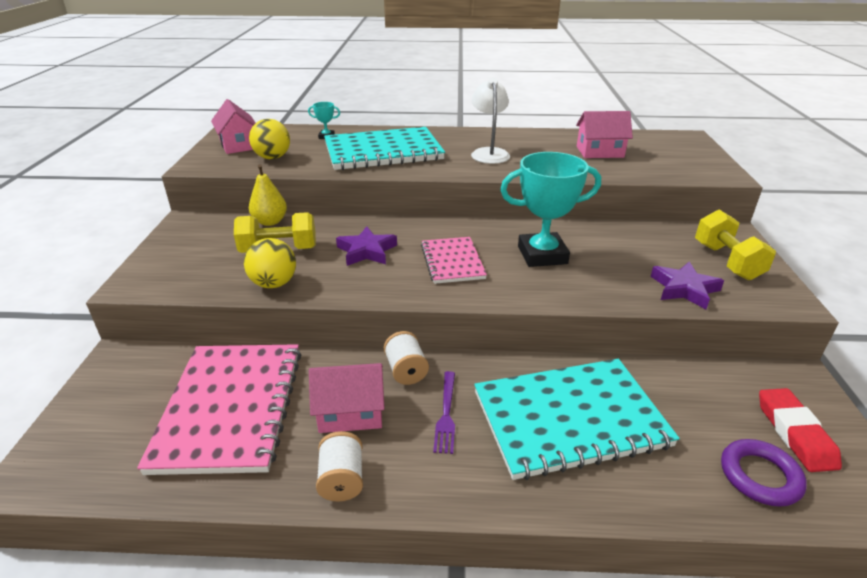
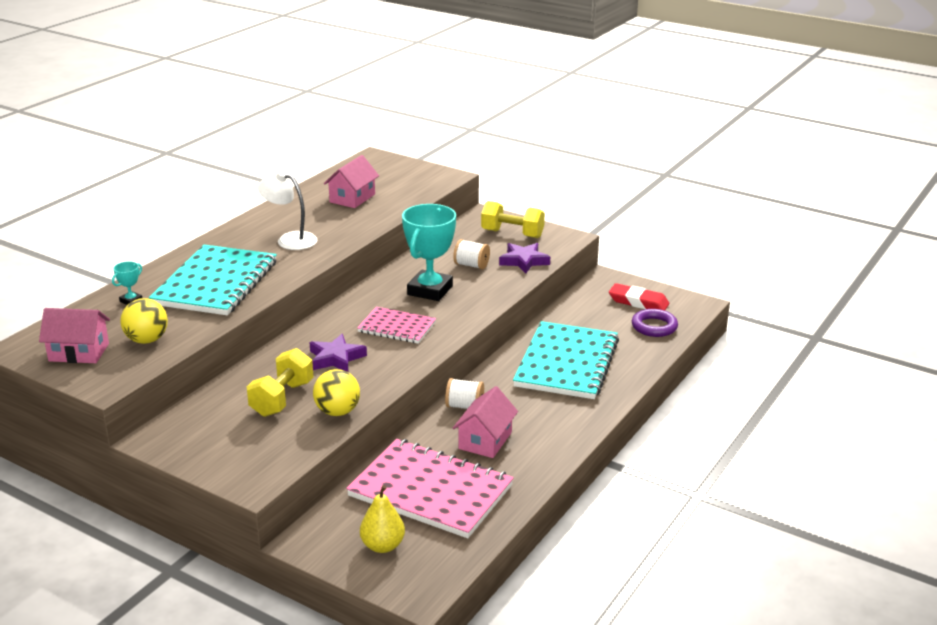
camera: 60 degrees left, 5 degrees down
(270, 222) = (219, 393): yellow pear -> yellow pear (382, 546)
(342, 480) = (542, 459): white spool -> white spool (471, 265)
(446, 415) = (522, 404): purple fork -> none

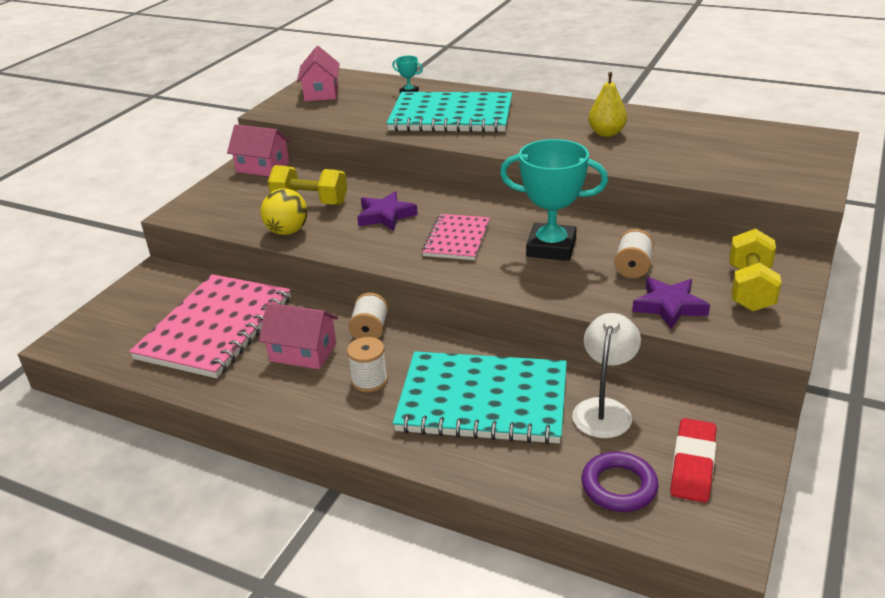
camera: 85 degrees right, 5 degrees up
(147, 340) = (342, 110): yellow ball -> none
(290, 239) = (560, 130): white lamp -> white lamp (604, 409)
(352, 198) = (688, 144): pink house -> pink house (262, 167)
(382, 546) = (137, 312): yellow pear -> yellow pear (606, 133)
(532, 409) = (369, 380): none -> white spool

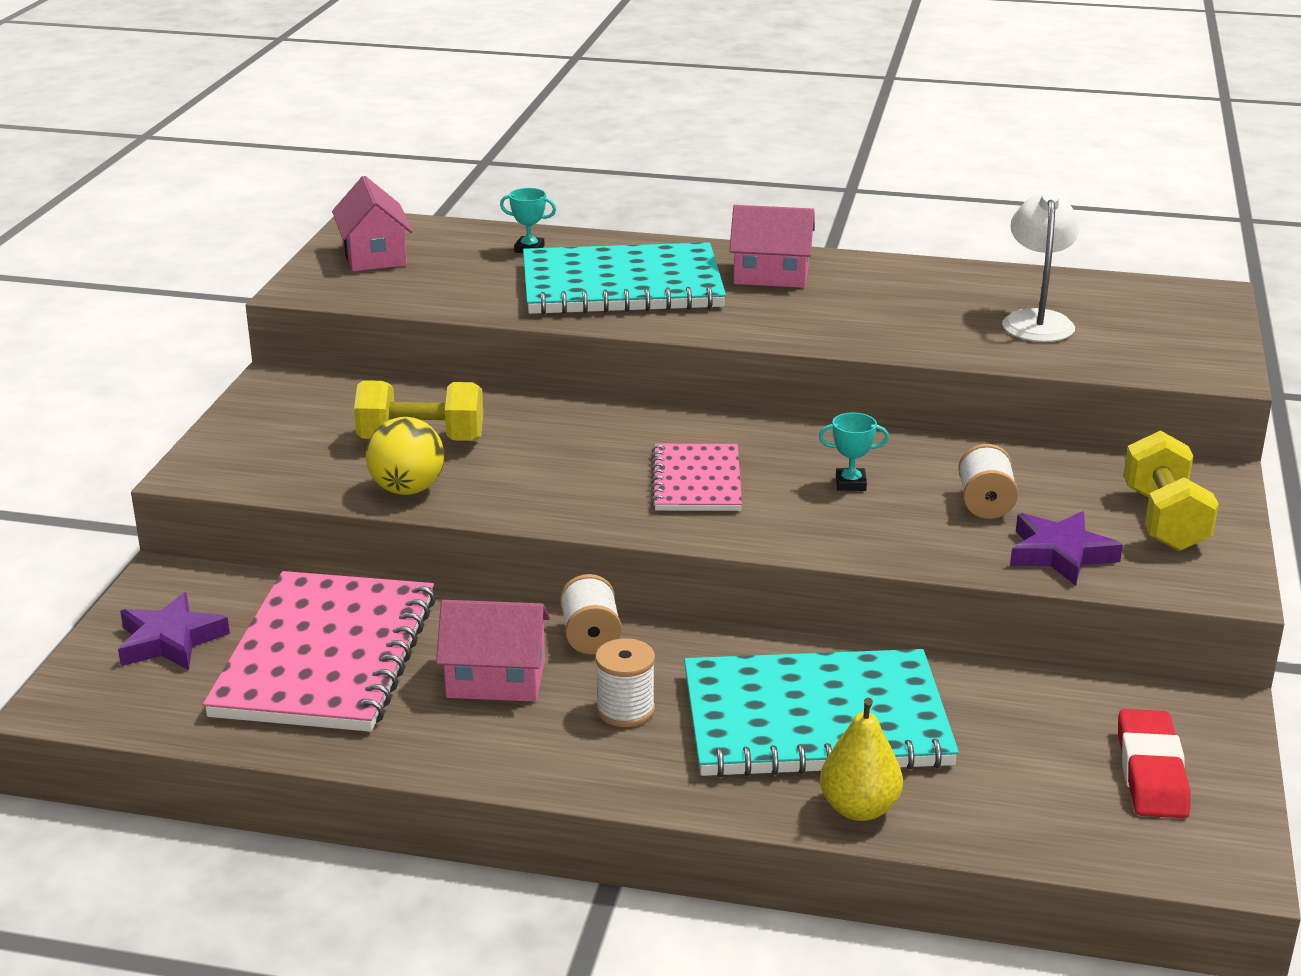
camera: 15 degrees left, 5 degrees down
(262, 167) = (304, 388): pink house -> pink house (771, 275)
(385, 216) = (562, 453): purple star -> purple star (170, 640)
(551, 247) = (850, 483): turquoise trophy -> turquoise trophy, size x0.42
(604, 409) = (999, 712): white lamp -> white lamp (1037, 320)
(606, 133) = (884, 302): yellow pear -> yellow pear (859, 808)
(619, 486) = (1060, 812): purple ring -> none

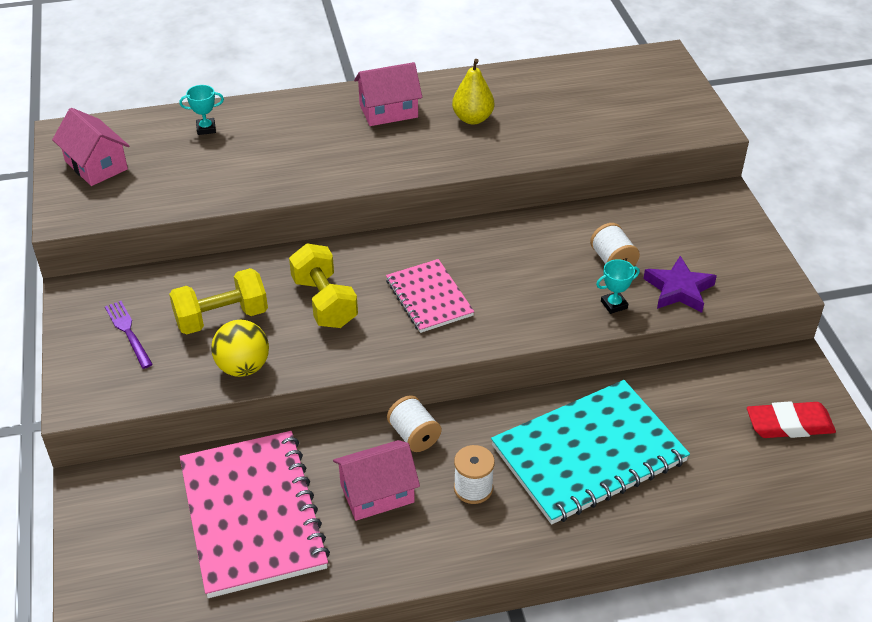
camera: 25 degrees left, 15 degrees up
(170, 640) = (134, 541): purple star -> none
(303, 427) = (128, 331): none -> purple fork
(621, 285) = (295, 148): turquoise notebook -> none
(850, 483) = (524, 269): turquoise trophy -> turquoise trophy (614, 305)
(859, 808) = (653, 513): yellow pear -> yellow pear (472, 119)
(1037, 320) = (579, 108): white lamp -> none
(1151, 772) = (789, 424): red eraser -> red eraser turned 75 degrees counterclockwise
(1164, 520) = (718, 242): yellow dumbbell -> yellow dumbbell (324, 302)

